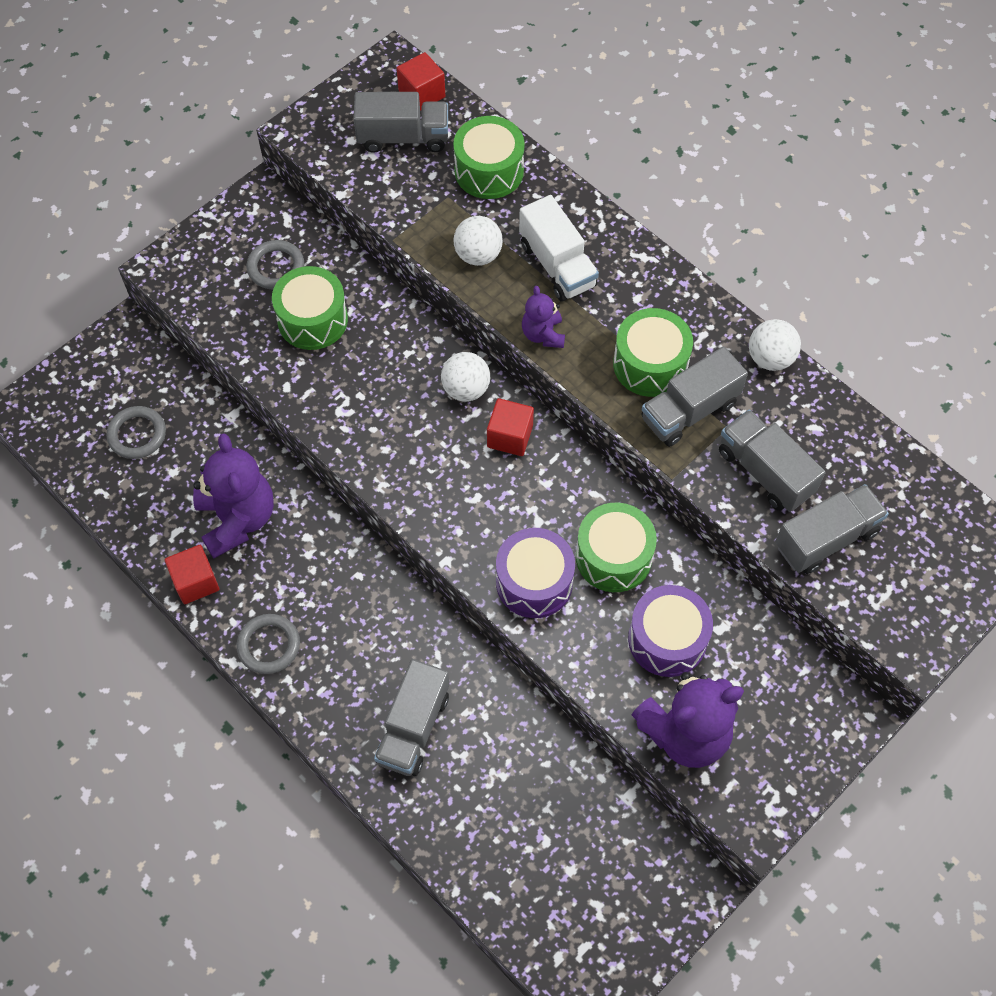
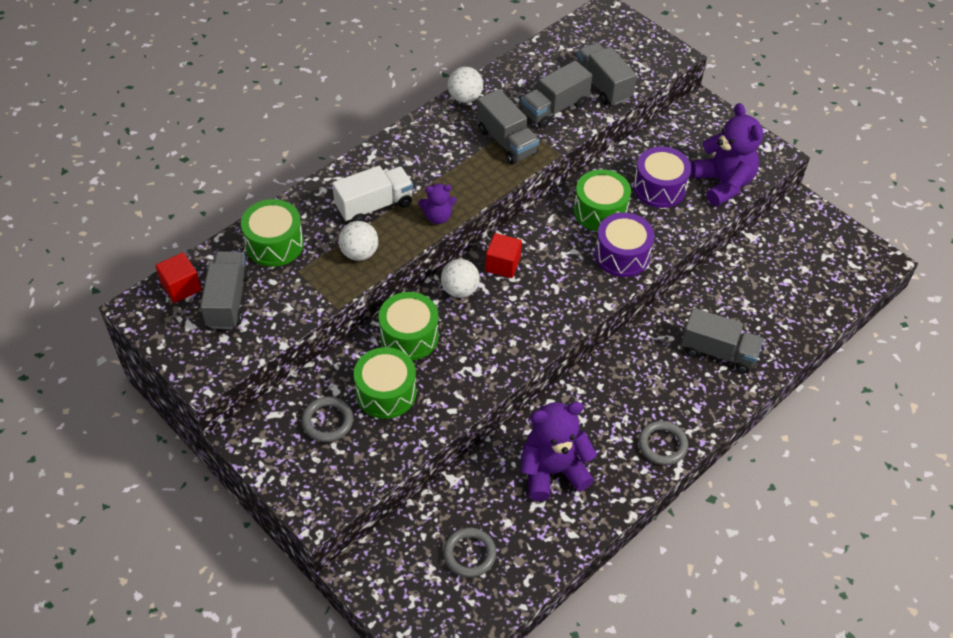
camera: 90 degrees left, 10 degrees down
(196, 582) = (611, 499): red cube -> none
(650, 364) = (467, 159): green drum -> green drum (409, 336)

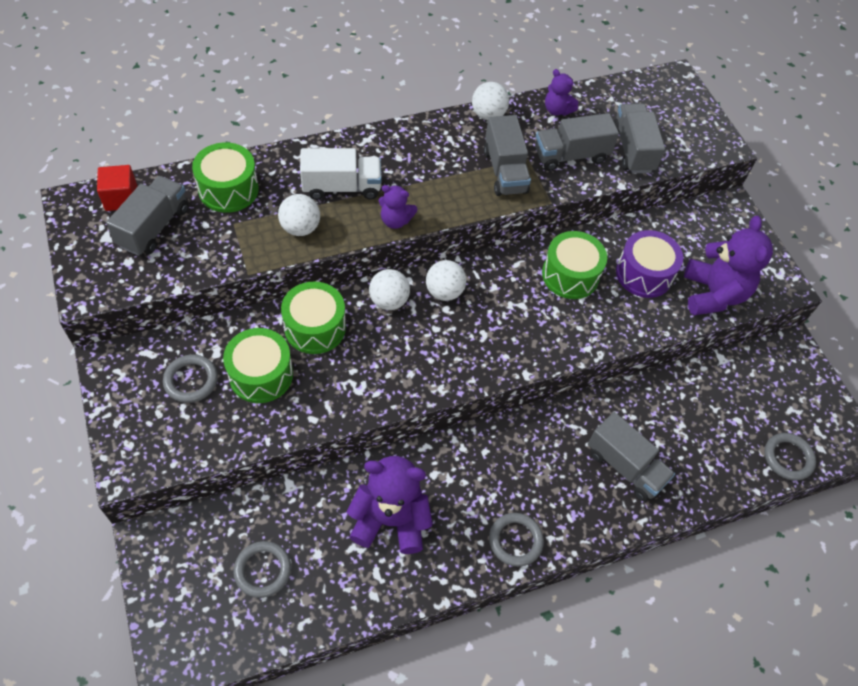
camera: 20 degrees right, 5 degrees up
(502, 264) = (444, 292): red cube -> white ball
(521, 73) = (557, 110): none -> purple teddy bear
(622, 255) = (568, 328): purple drum -> none
(840, 295) = (788, 458): none -> grey ring

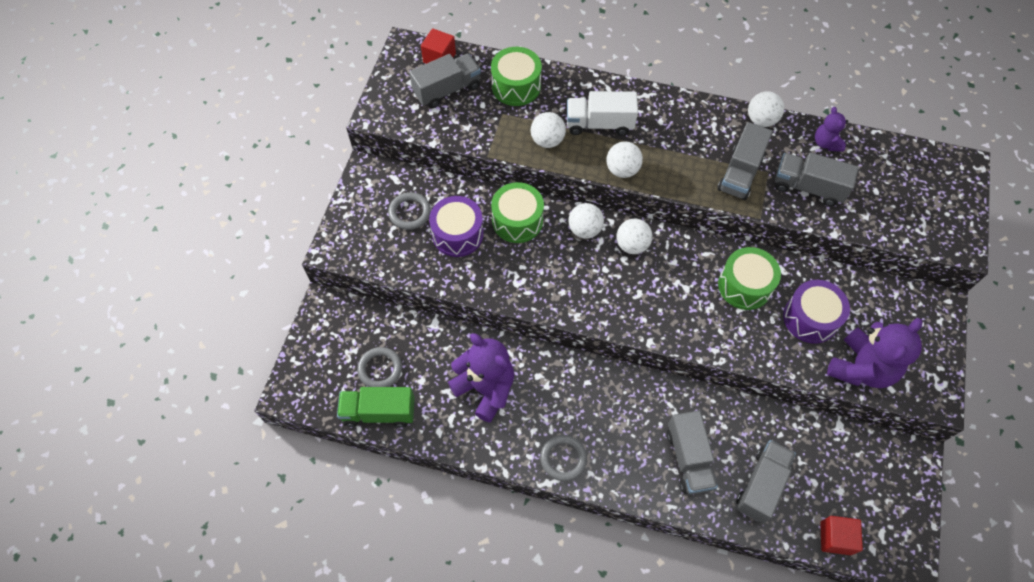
camera: 40 degrees right, 5 degrees up
(261, 375) = (457, 234): green drum -> purple drum
(294, 617) = (379, 412): none -> green truck
(341, 187) = (599, 124): white truck -> white truck turned 150 degrees clockwise
(395, 220) = (622, 170): purple teddy bear -> white ball
(632, 150) = (869, 209): grey truck -> grey truck (761, 485)
(788, 458) = (835, 538): grey ring -> red cube

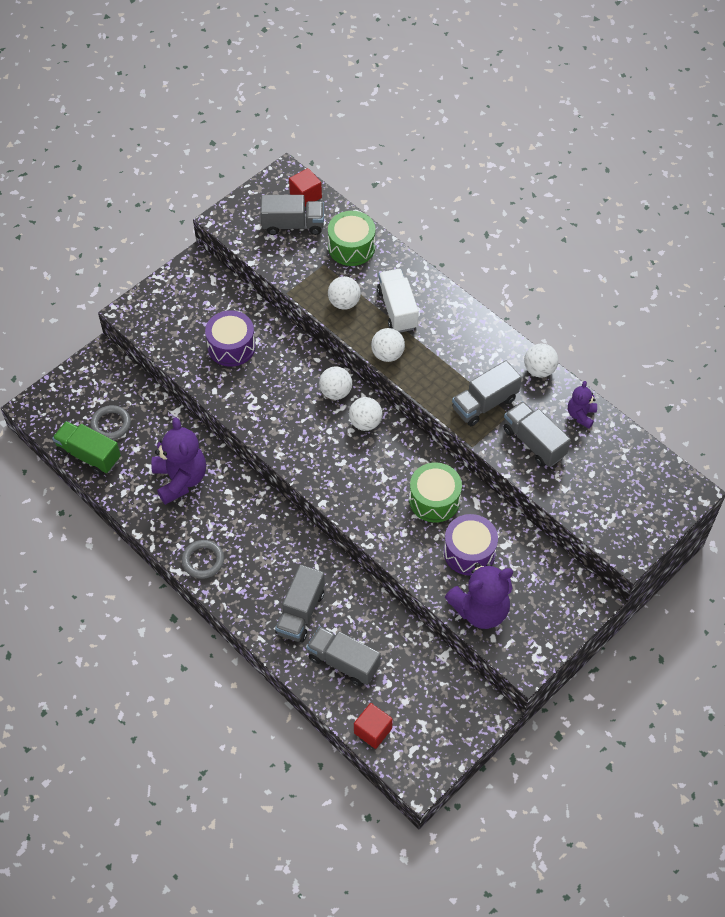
camera: 30 degrees right, 5 degrees down
(410, 212) = (206, 312): grey ring -> none
(517, 221) = (286, 359): green drum -> none
(599, 124) = (397, 309): white truck -> white truck turned 45 degrees clockwise
(761, 485) = (343, 662): grey truck -> grey truck turned 120 degrees counterclockwise

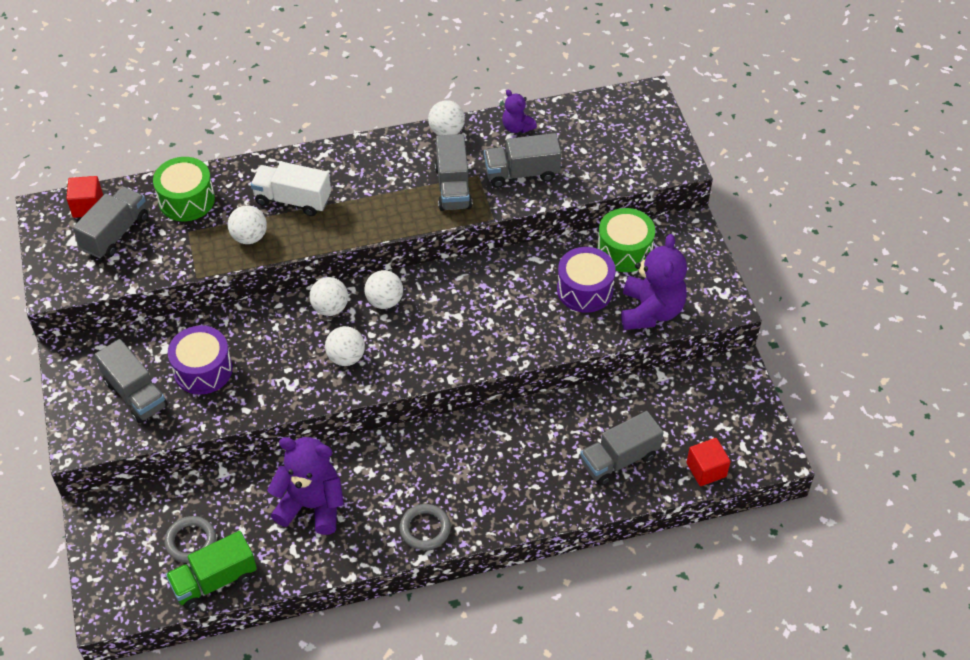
camera: 60 degrees left, 5 degrees down
(300, 612) = (542, 470): grey truck -> grey truck (135, 394)
(387, 354) = (339, 232): white ball -> white ball (346, 357)
(434, 500) = (511, 289): green drum -> green drum (624, 250)

